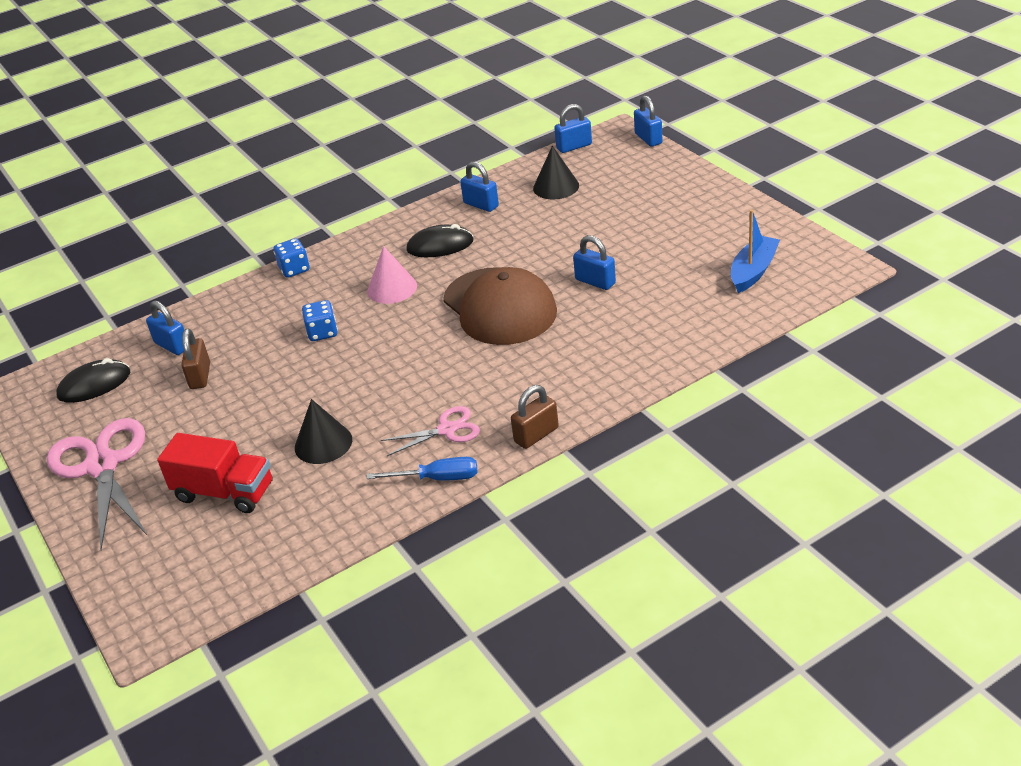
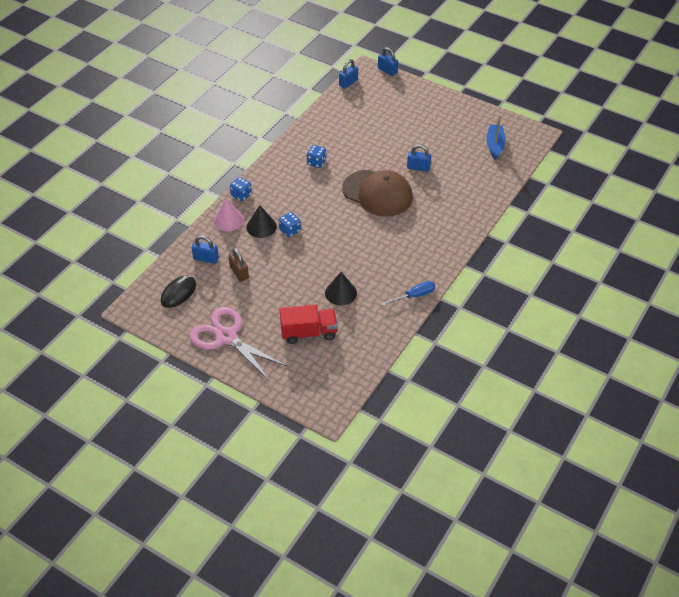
camera: 30 degrees left, 10 degrees up
(392, 288) = (309, 195): pink cone -> pink cone (228, 220)
(440, 245) = (316, 162): black mouse -> blue dice
(447, 430) = (400, 269): pink scissors -> none
(481, 205) = (321, 131): blue padlock -> none
(536, 435) = (447, 261): brown padlock -> none
(556, 187) = (356, 112): black cone -> black cone (261, 226)

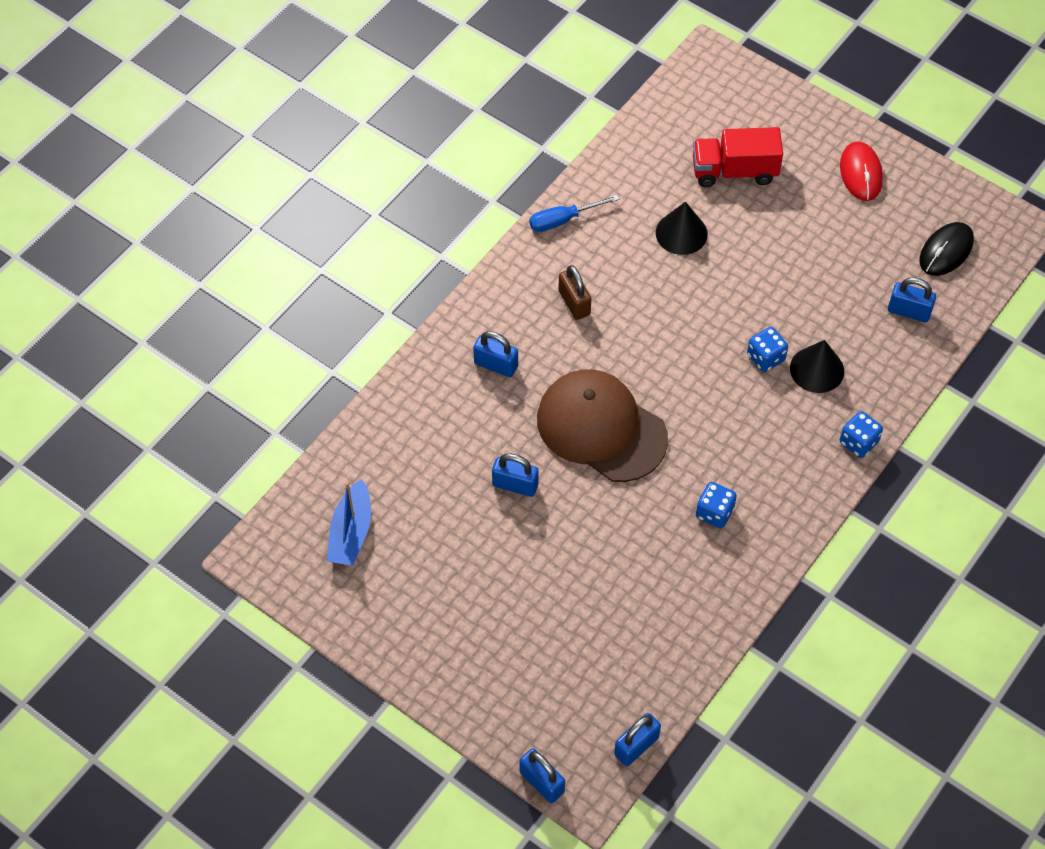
camera: 175 degrees left, 10 degrees up
(226, 337) = (861, 173): pink scissors -> red mouse
(228, 220) = (877, 388): pink cone -> none
(239, 272) = (849, 281): brown padlock -> brown padlock (574, 303)
(439, 218) = (496, 365): none -> blue padlock

